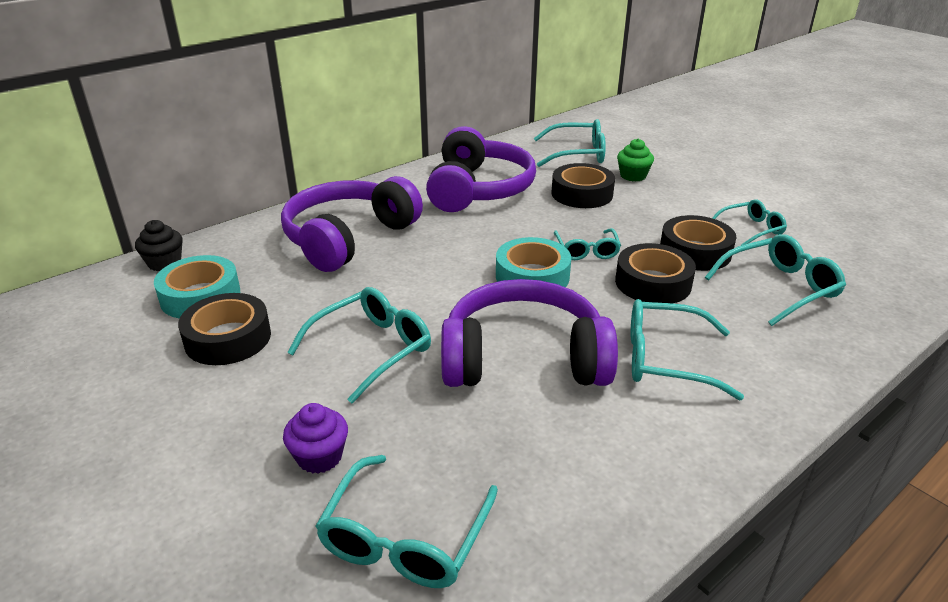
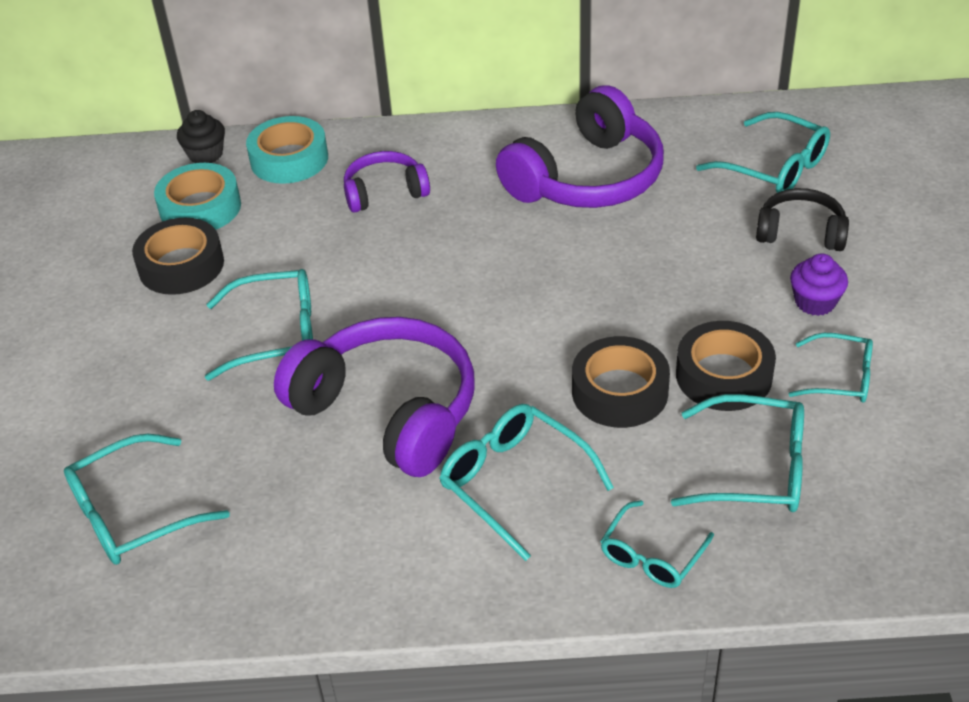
camera: 40 degrees right, 10 degrees up
(319, 457) = (142, 415): purple cupcake -> purple cupcake (815, 302)
(348, 238) = (385, 192): purple headphones -> purple headphones, size x0.54
(532, 276) = (505, 323): turquoise tape -> turquoise tape (289, 159)
(582, 194) = (699, 234): black tape -> none
(586, 250) = (602, 316): turquoise glasses -> turquoise glasses (652, 555)
(633, 176) = (800, 232): green cupcake -> black headphones

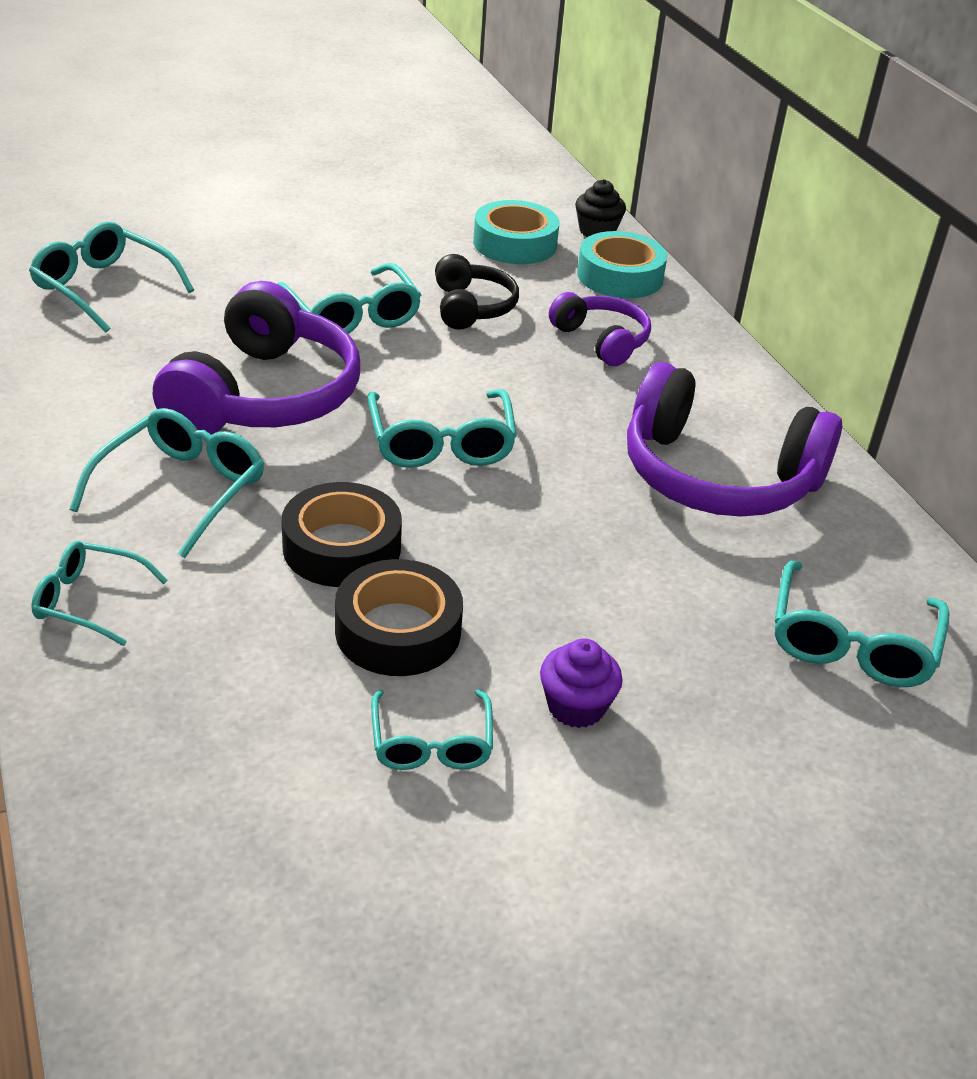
camera: 65 degrees right, 5 degrees down
(181, 265) = (426, 250): black tape -> none
(754, 469) = (241, 672): turquoise glasses -> turquoise glasses (441, 442)
(800, 232) = (720, 681): black headphones -> black headphones (472, 307)

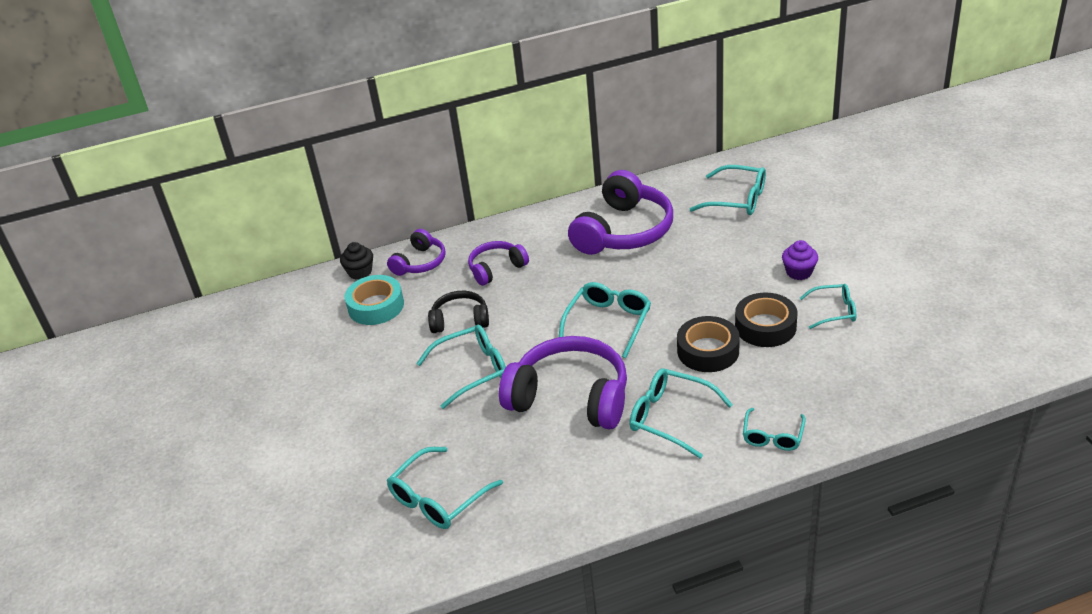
camera: 80 degrees left, 0 degrees up
(441, 442) = (608, 323): turquoise glasses -> turquoise glasses turned 60 degrees counterclockwise
(620, 276) = (420, 262): turquoise tape -> purple headphones

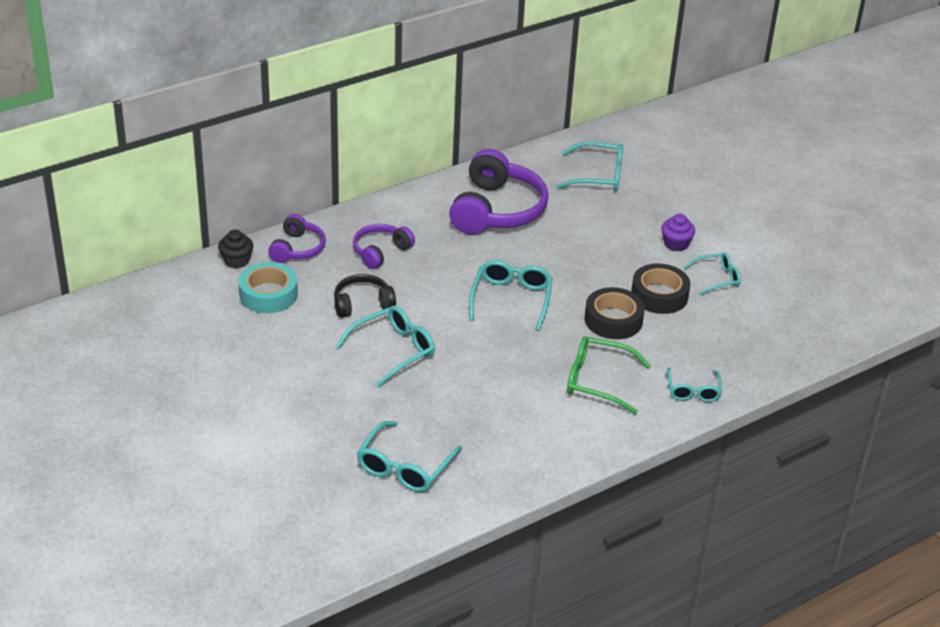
camera: 20 degrees left, 0 degrees up
(570, 397) = (498, 369): purple headphones -> none
(671, 418) = (598, 381): turquoise glasses -> green glasses

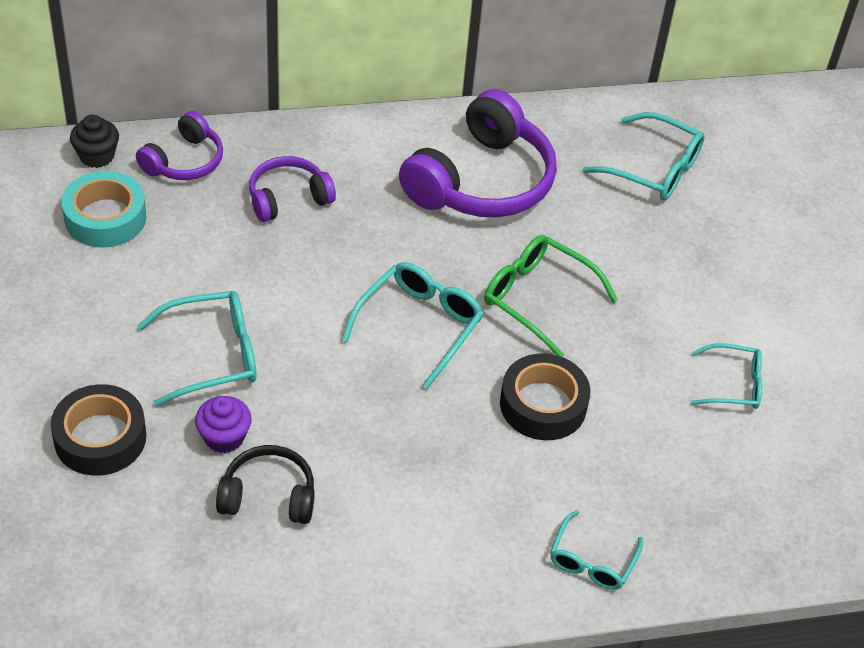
camera: 20 degrees right, 10 degrees up
(362, 304) = (216, 270): black headphones -> black headphones (268, 496)
(405, 467) = (116, 545): turquoise glasses -> none
(598, 381) = (463, 498): green glasses -> green glasses (538, 299)
(659, 295) = (632, 385): black tape -> black tape (100, 438)
(676, 244) = (704, 310): purple cupcake -> purple cupcake (224, 437)

